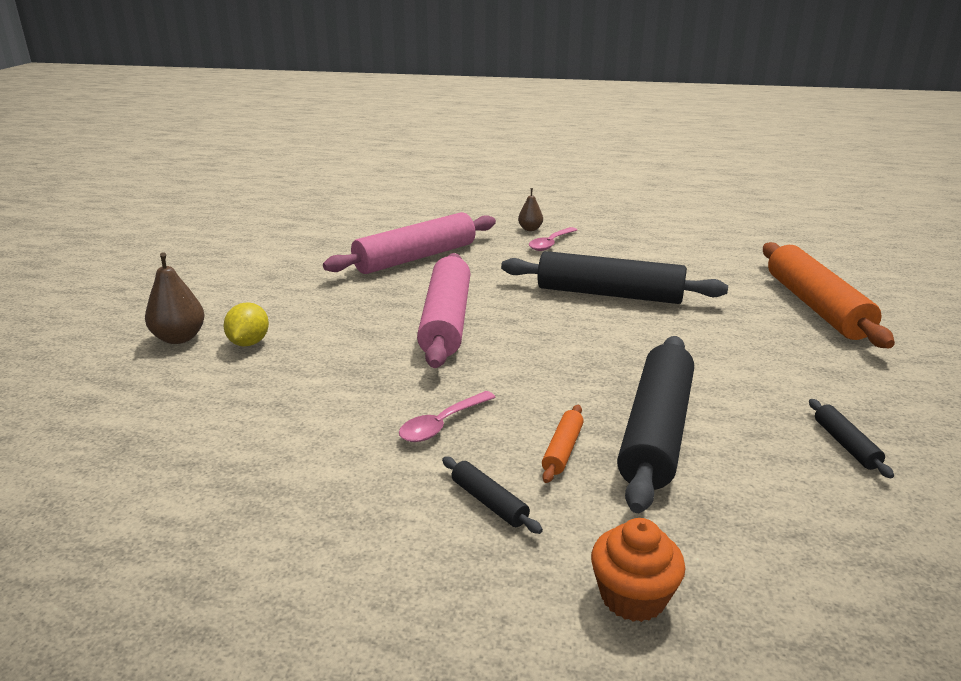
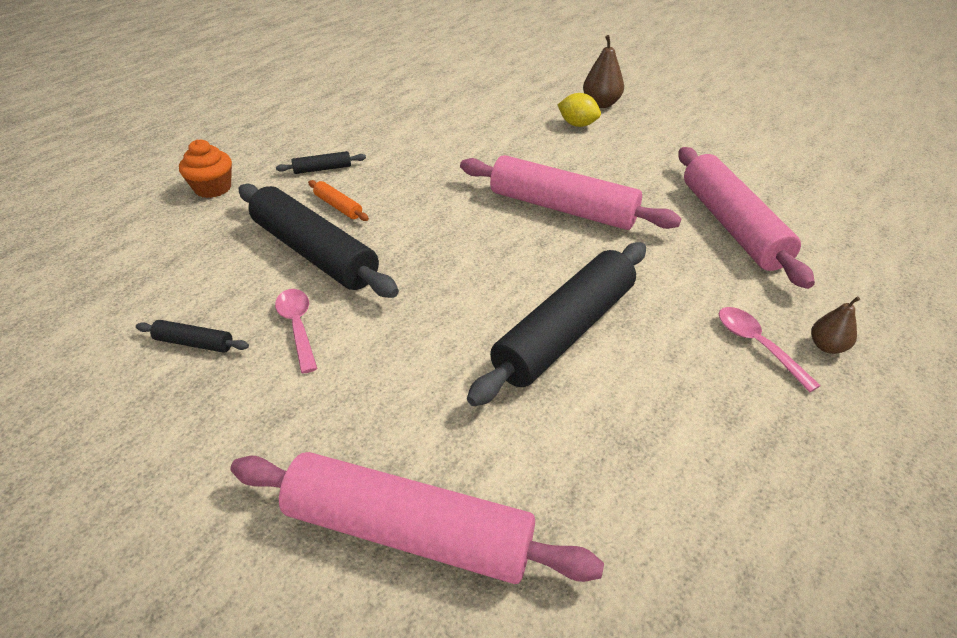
camera: 115 degrees right, 15 degrees up
(442, 424) = (410, 172): pink spoon -> pink spoon (298, 326)
(816, 306) = (408, 531): orange rolling pin -> pink rolling pin

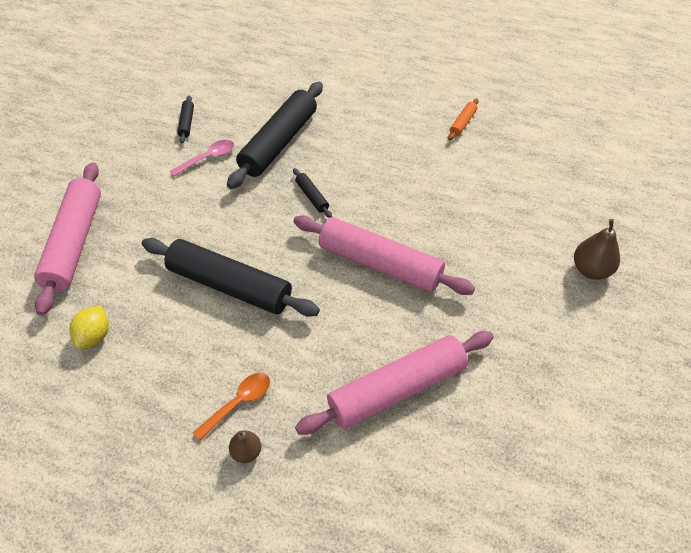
camera: 75 degrees right, 10 degrees up
(213, 188) = (333, 73): orange cupcake -> none
(322, 169) = (379, 115): black rolling pin -> black rolling pin (312, 196)
(338, 206) = (334, 137): orange rolling pin -> orange rolling pin (462, 123)
(562, 208) = (379, 264): pink rolling pin -> pink rolling pin turned 75 degrees counterclockwise
(577, 125) = (533, 256): yellow lemon -> yellow lemon (94, 336)
(757, 345) = (238, 403): pink spoon -> orange spoon

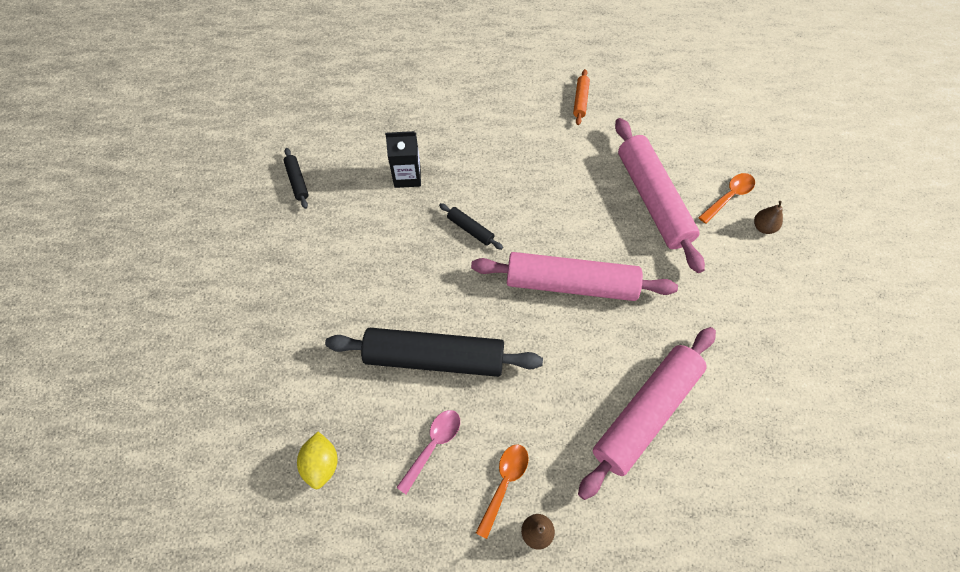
camera: 20 degrees left, 10 degrees up
(74, 243) = (244, 364): pink rolling pin -> pink rolling pin (652, 200)
(208, 158) = (341, 217): pink spoon -> pink spoon (433, 445)
(279, 142) = (407, 176): black rolling pin -> black carton
(568, 235) = (729, 197): none -> orange spoon
(591, 270) = (763, 227): brown pear -> brown pear, size x0.61

